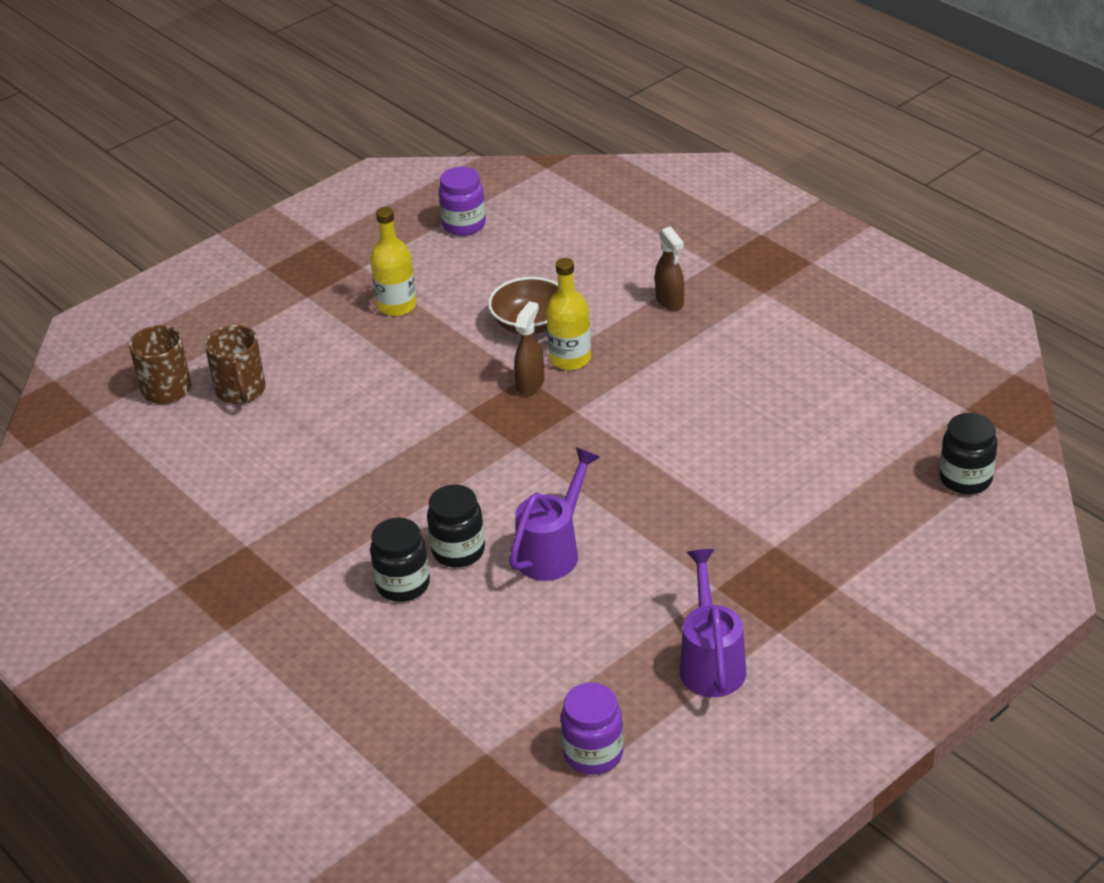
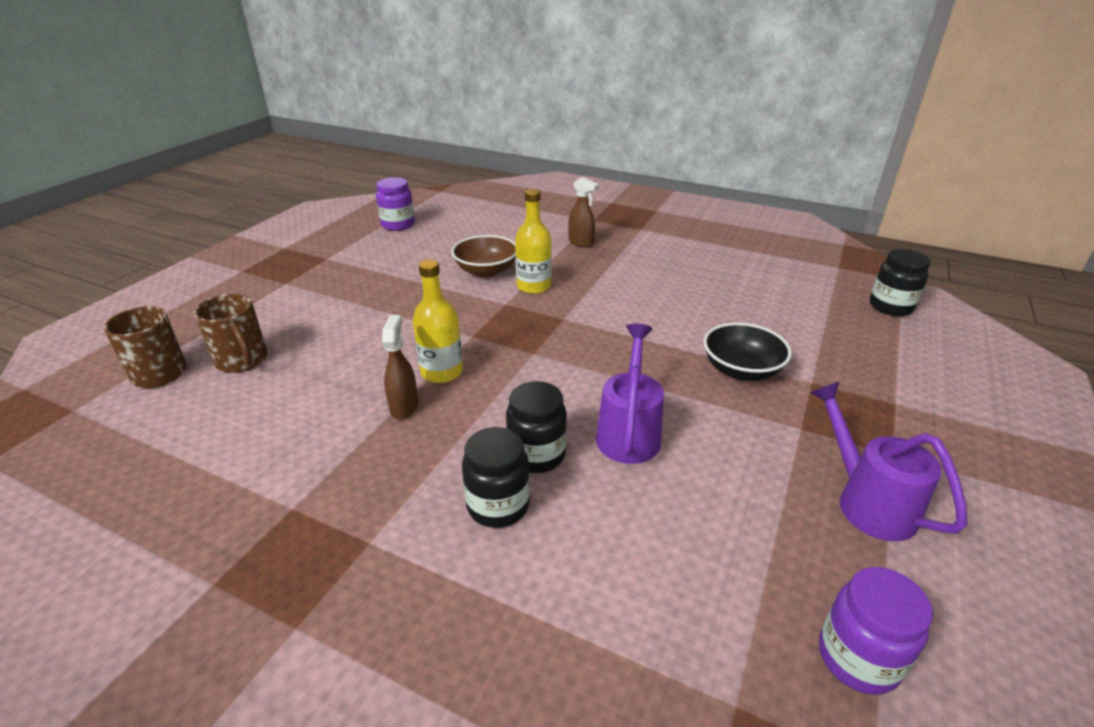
camera: 25 degrees left, 5 degrees down
(397, 305) = (368, 277): yellow bottle -> yellow bottle (441, 372)
(530, 384) = (513, 307): brown spray bottle -> brown spray bottle (404, 406)
(713, 516) = (741, 370): none -> black bowl

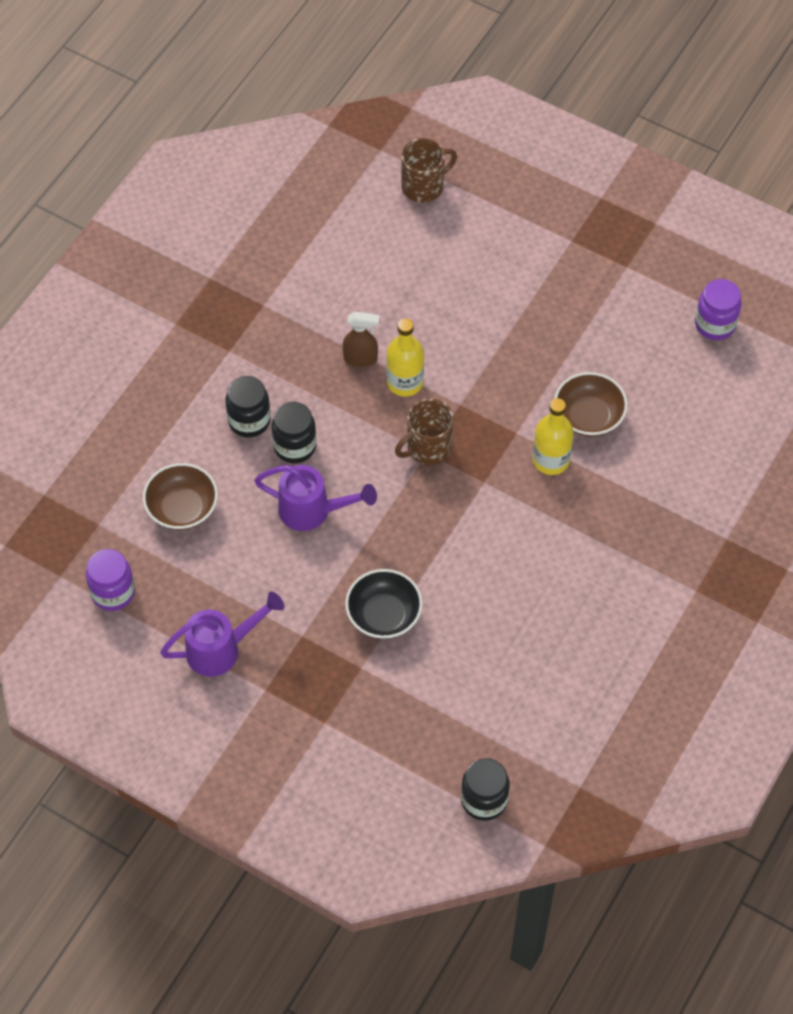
camera: 95 degrees right, 25 degrees up
(242, 360) = (436, 238): brown mug -> brown mug (428, 448)
(581, 243) = (657, 517): brown spray bottle -> none
(664, 573) = (182, 508): none -> brown bowl

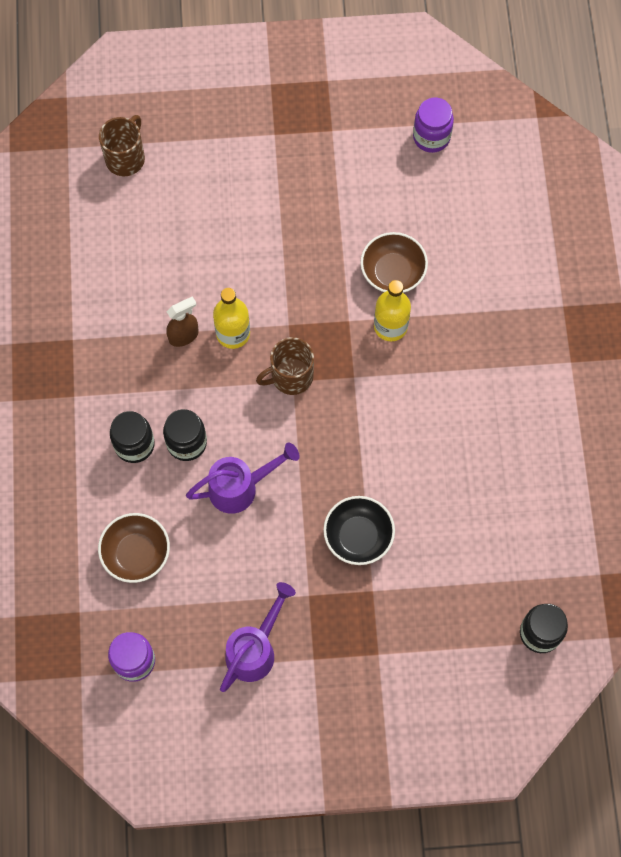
camera: 35 degrees left, 10 degrees up
(428, 448) = (290, 377): brown mug -> brown mug turned 45 degrees clockwise

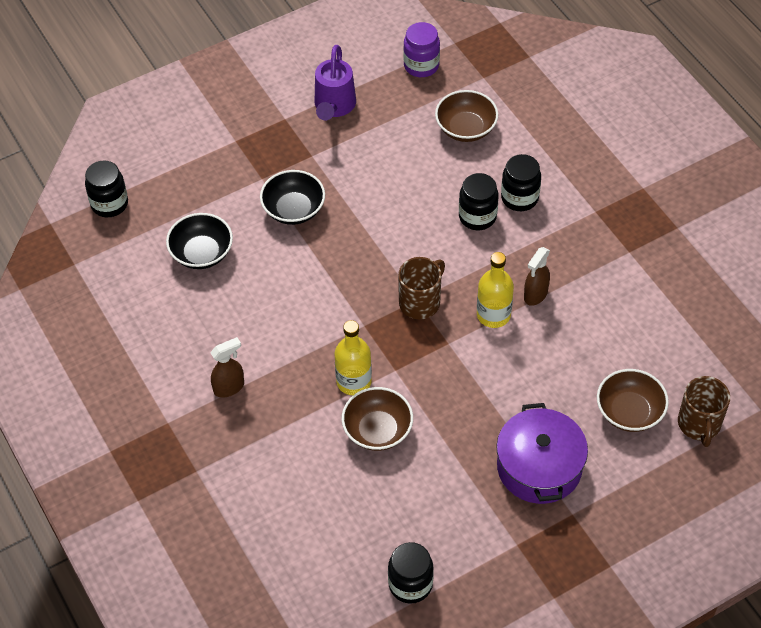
camera: 155 degrees right, 15 degrees down
(174, 193) = (629, 412): none -> brown bowl
(241, 487) = (411, 204): purple watering can -> none
(277, 182) = (539, 467): none -> purple pot
(431, 137) = (410, 584): purple jar -> black jar
(470, 527) = (201, 253): none -> black bowl
(503, 371) = (229, 387): none -> brown spray bottle

